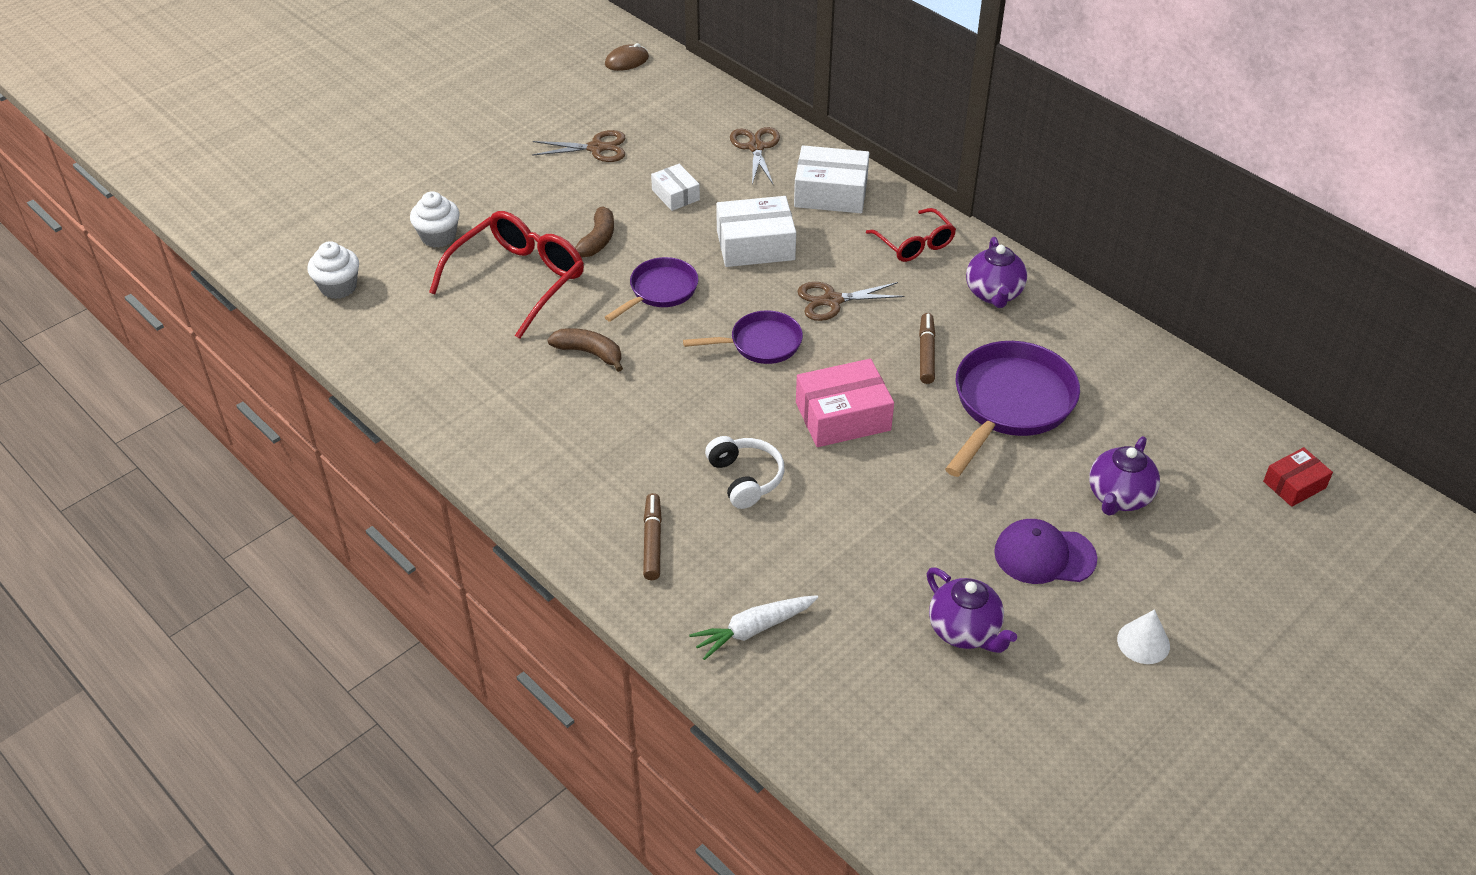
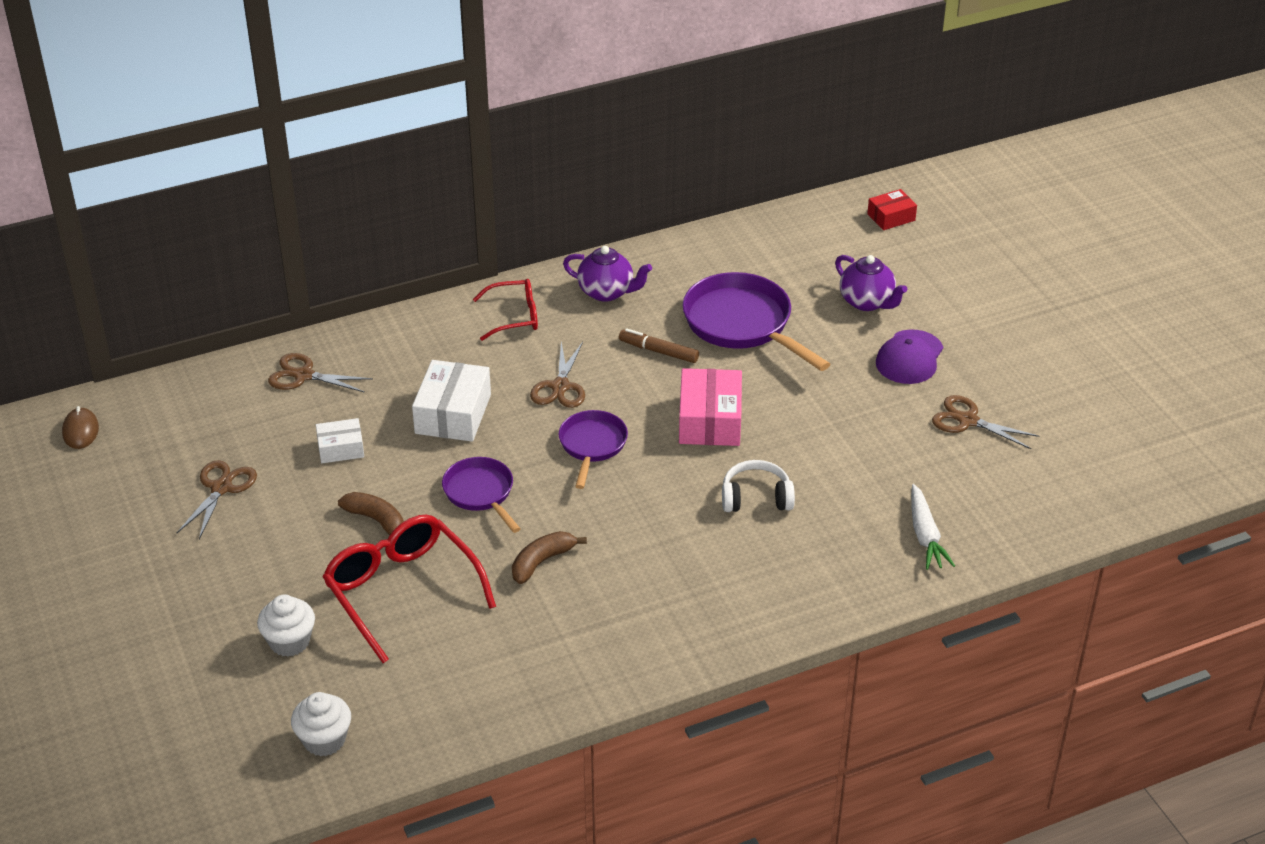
camera: 70 degrees left, 5 degrees down
(652, 541) = (805, 573): brown marker -> none
(830, 193) = (408, 346): white box -> none
(965, 631) = (968, 421): purple teapot -> brown scissors
(1143, 642) = (1009, 337): white cone -> none
(1294, 485) = (891, 217): red box -> red box turned 75 degrees clockwise

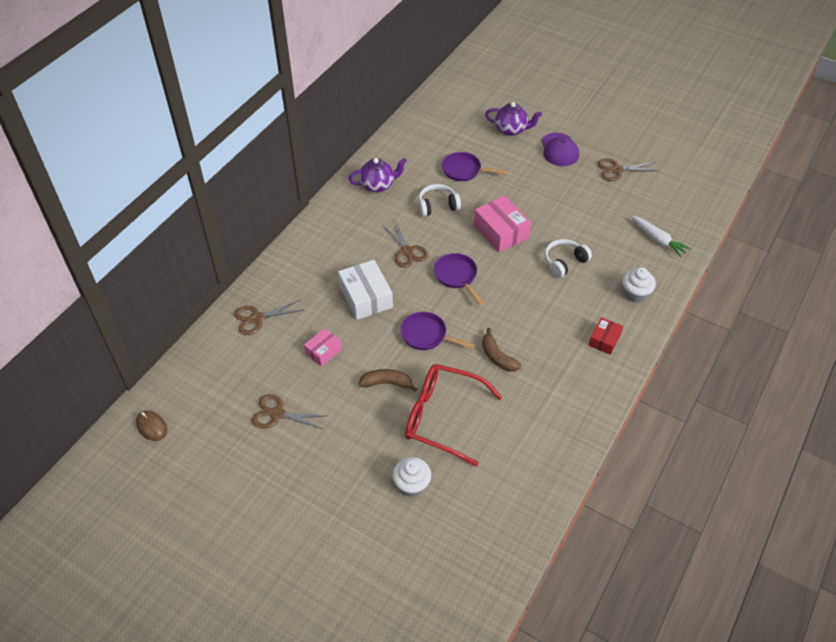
camera: 35 degrees left, 10 degrees up
(221, 488) = (277, 414): brown scissors -> brown scissors turned 60 degrees counterclockwise
(324, 740) = (489, 531): white cupcake -> white cupcake (635, 294)
(341, 448) = (323, 351): white box -> pink box
(514, 317) = (342, 223): red glasses -> none
(542, 562) = (497, 357): brown banana -> brown banana turned 45 degrees counterclockwise
(658, 351) = (437, 206): brown marker -> white headphones
(742, 324) = (464, 170): purple pan -> purple pan, size x0.60
(891, 217) = (477, 79): red box -> red box (604, 340)

